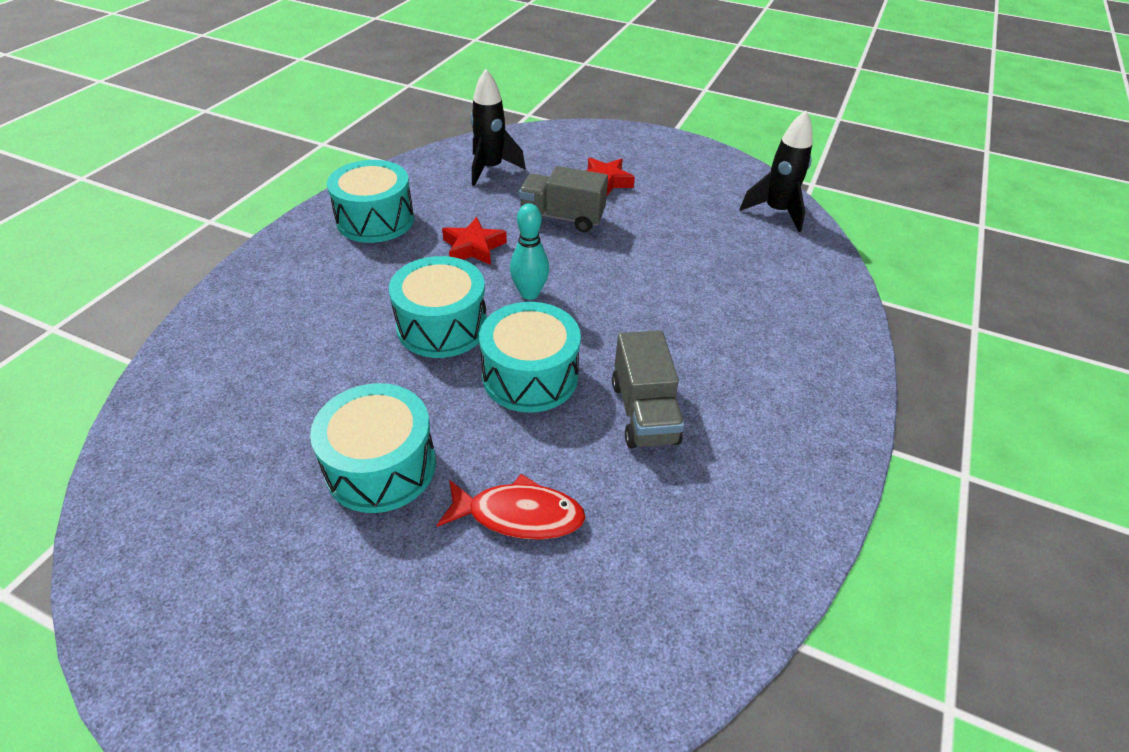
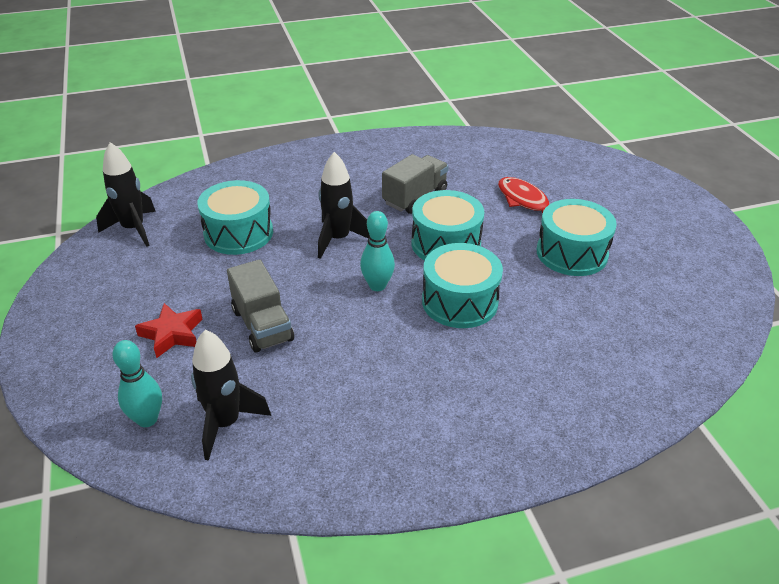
camera: 130 degrees left, 5 degrees down
(375, 220) = (402, 435): turquoise drum -> turquoise drum (238, 233)
(473, 247) = (362, 346): red star -> none
(535, 149) = (147, 419): none -> turquoise bowling pin
(628, 309) = (338, 239): none -> black rocket

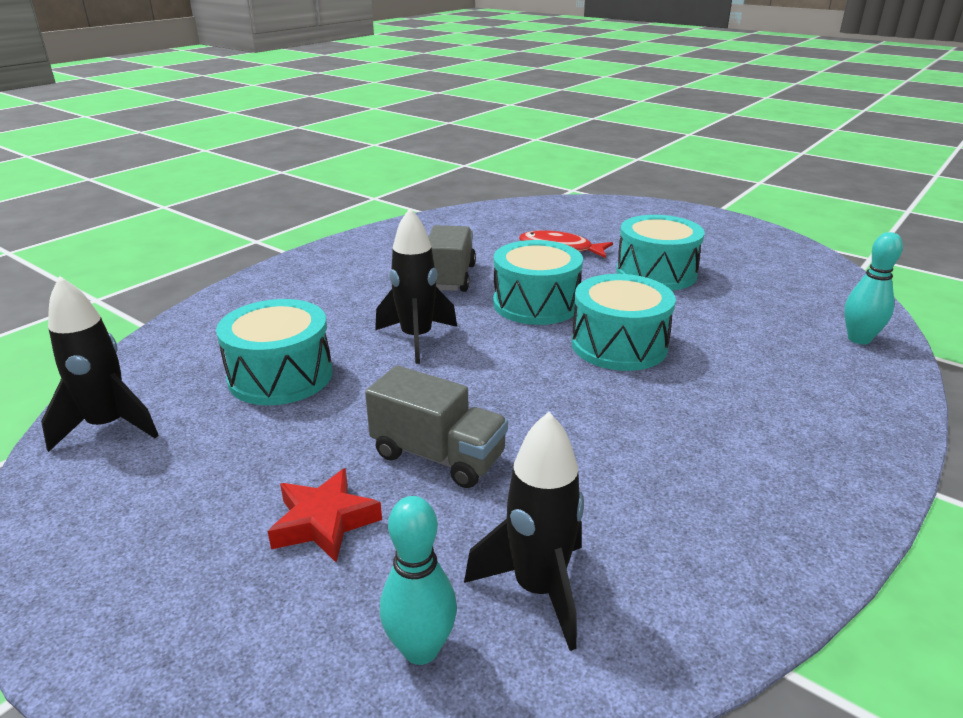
camera: 35 degrees left, 10 degrees down
(377, 286) = (519, 364): turquoise bowling pin -> turquoise bowling pin (859, 339)

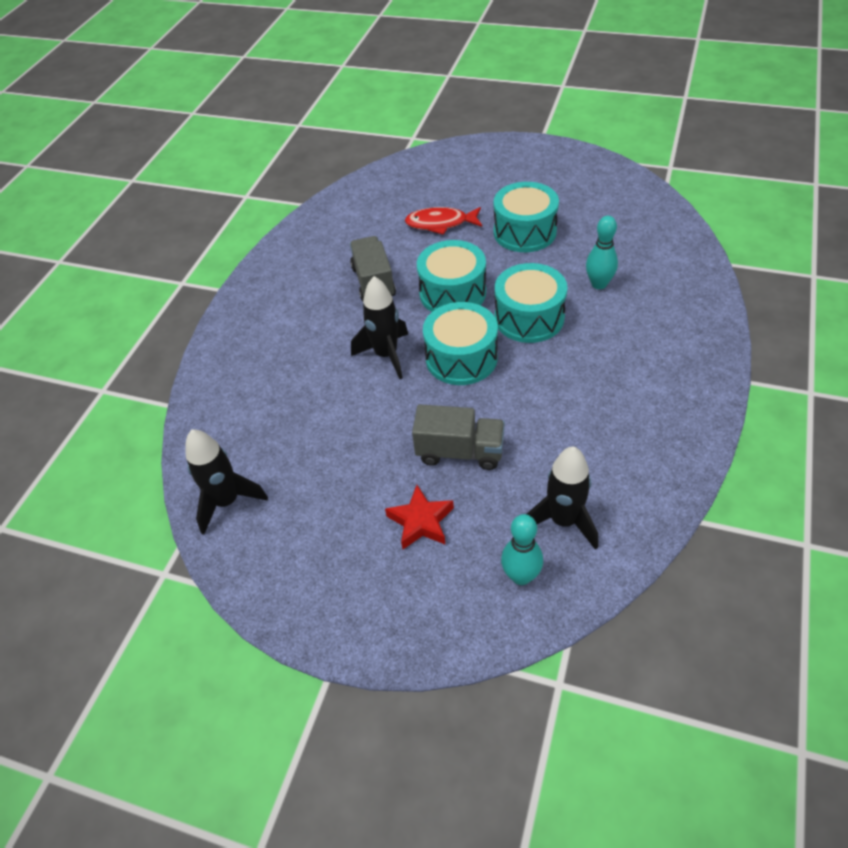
camera: 15 degrees left, 20 degrees up
(280, 376) = (312, 420): turquoise drum -> turquoise drum (461, 358)
(859, 339) = (682, 263): turquoise bowling pin -> turquoise bowling pin (599, 284)

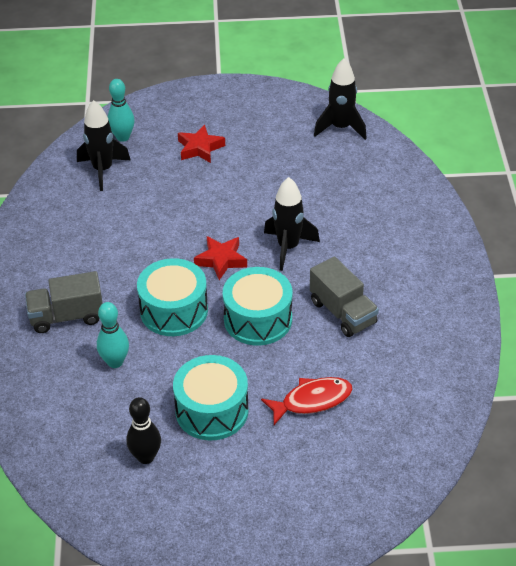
camera: 155 degrees right, 5 degrees down
(460, 451) = (191, 193): grey truck -> grey truck (67, 316)
(461, 358) = (221, 260): turquoise drum -> red star
(589, 212) = (146, 457): none -> black bowling pin

